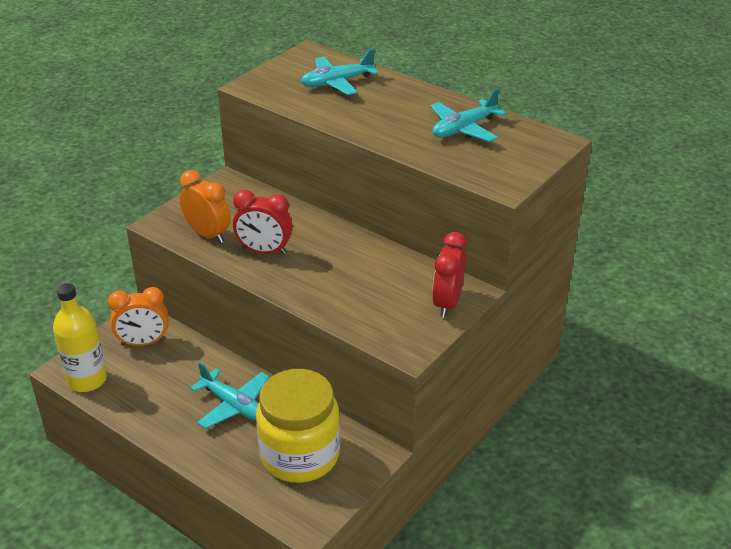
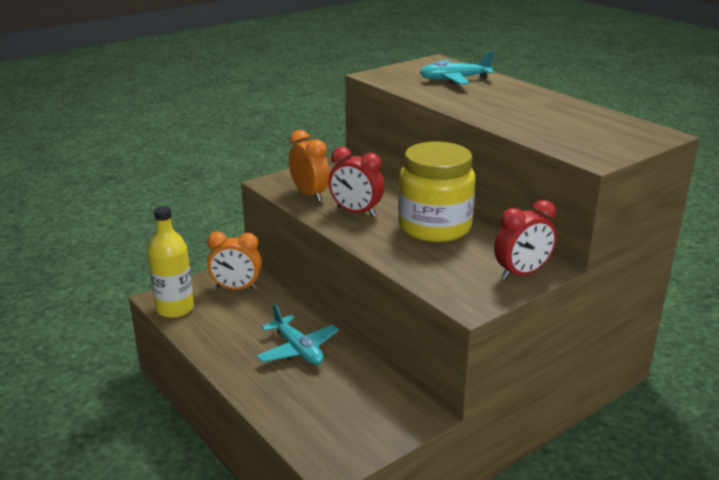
camera: 15 degrees right, 10 degrees down
(300, 455) = (346, 402): yellow jar -> yellow jar (434, 227)
(447, 303) = (522, 273): red clock -> red clock turned 150 degrees counterclockwise
(464, 129) = (566, 117): turquoise plane -> none

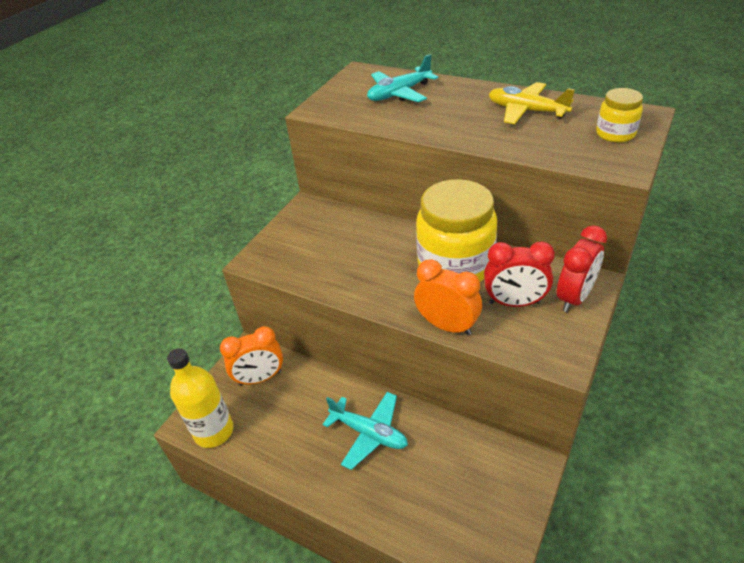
camera: 20 degrees left, 15 degrees up
(309, 195) = (306, 264): orange clock -> orange clock (447, 326)
(356, 212) = (368, 272): red clock -> red clock (514, 303)
(553, 111) = (526, 111): none -> yellow plane
(616, 139) = (615, 134): none -> yellow jar

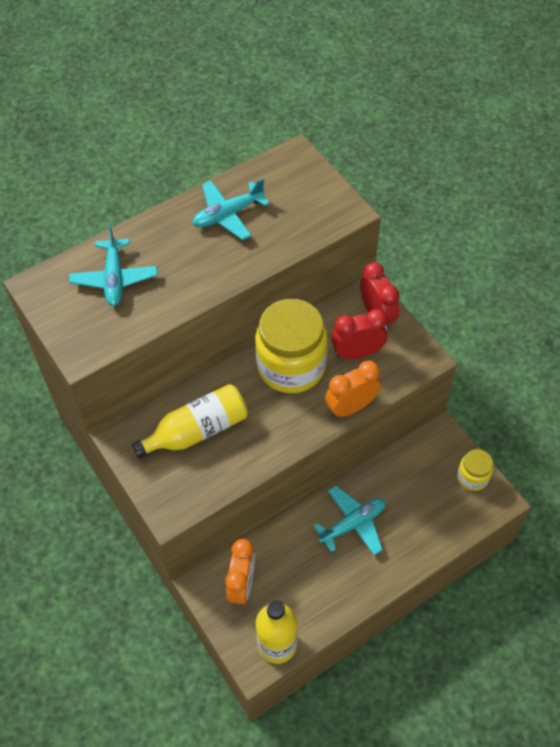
camera: 65 degrees left, 15 degrees up
(341, 241) = (197, 431): none -> yellow bottle
(514, 303) = (357, 353): red clock -> red clock turned 135 degrees counterclockwise
(526, 111) = (228, 214): yellow plane -> turquoise plane
(615, 134) = (306, 188): yellow jar -> yellow jar (472, 477)

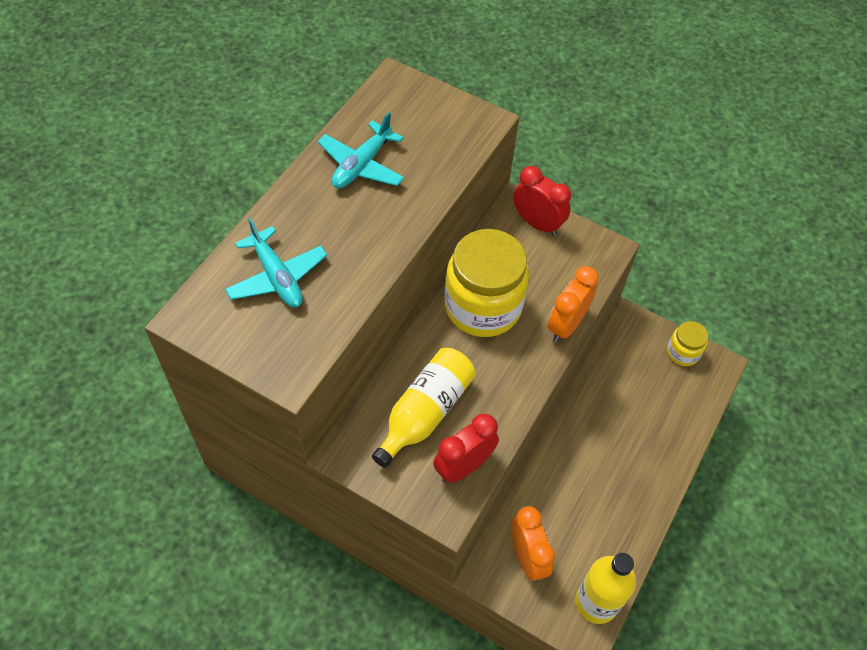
camera: 30 degrees left, 0 degrees up
(352, 524) = (599, 446): turquoise plane -> none
(357, 353) = (540, 268): red clock -> red clock (463, 466)

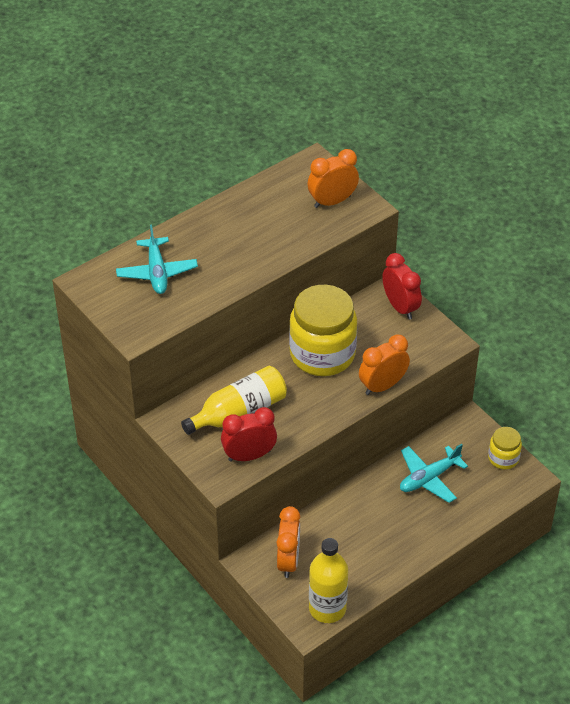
camera: 25 degrees right, 10 degrees down
(361, 165) = (256, 214): turquoise plane -> turquoise plane (429, 478)
(441, 124) = (332, 201): none -> orange clock

